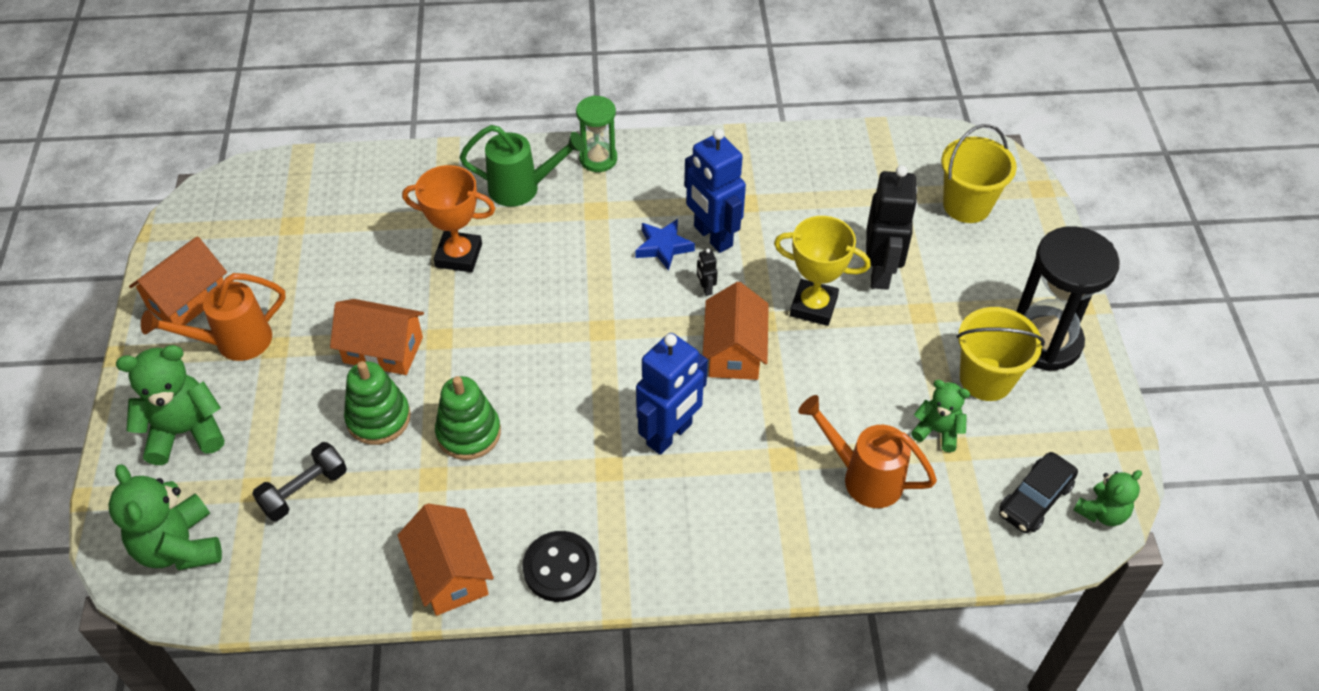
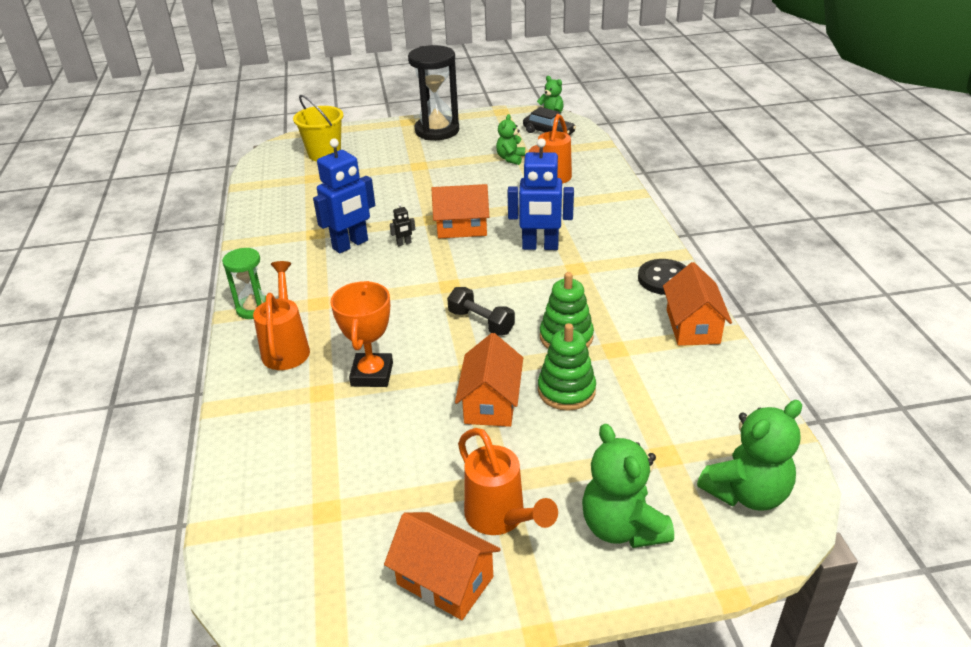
camera: 95 degrees left, 15 degrees down
(304, 491) = (655, 421): black dumbbell -> black dumbbell (481, 322)
(450, 573) = (692, 326): orange house -> orange house turned 60 degrees counterclockwise
(523, 188) = (286, 347): green watering can -> orange watering can
(663, 247) = (361, 265): blue star -> none
(670, 434) = (540, 246): blue robot -> blue robot turned 150 degrees clockwise
(813, 306) = (417, 201): yellow trophy -> none
(880, 272) = (384, 180): black robot -> none
(986, 379) = (468, 146): yellow bucket -> none

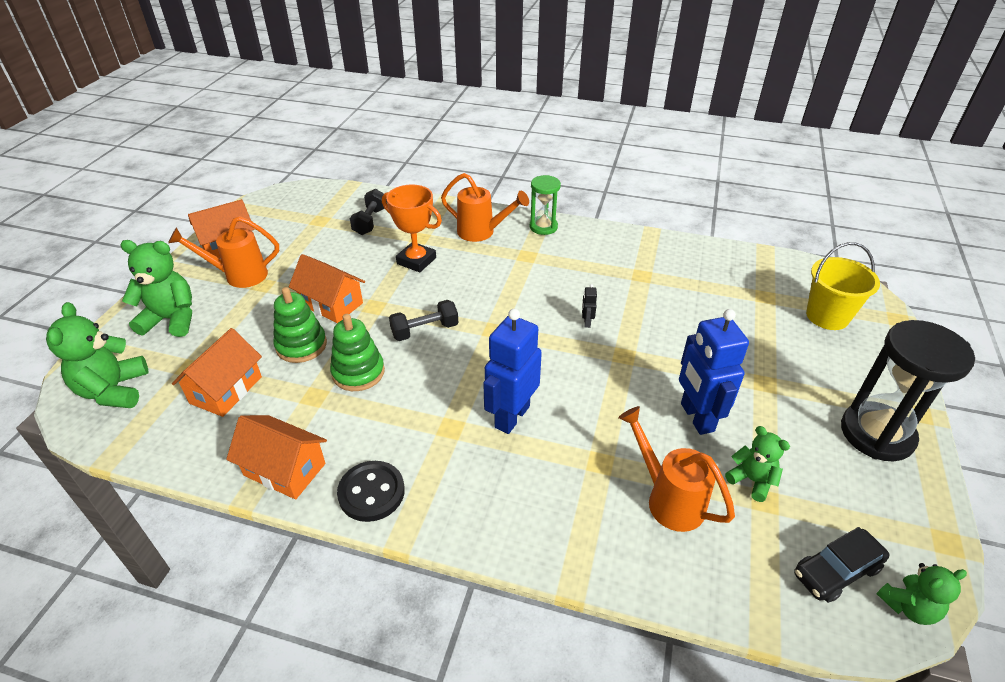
camera: 115 degrees right, 5 degrees up
(305, 454) = (370, 221): none -> black dumbbell
(350, 245) = (606, 290): blue robot -> blue robot (696, 417)
(462, 228) = (591, 370): orange house -> orange house (226, 390)

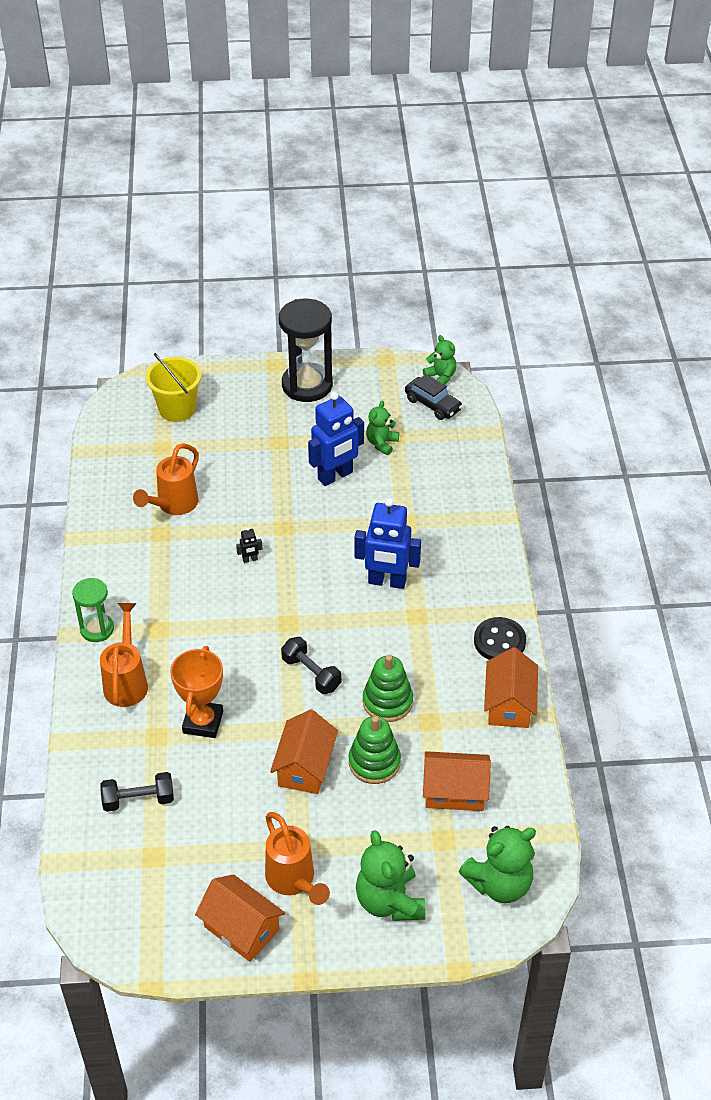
camera: 110 degrees left, 5 degrees up
(668, 498) = (419, 482): orange watering can -> orange watering can (173, 505)

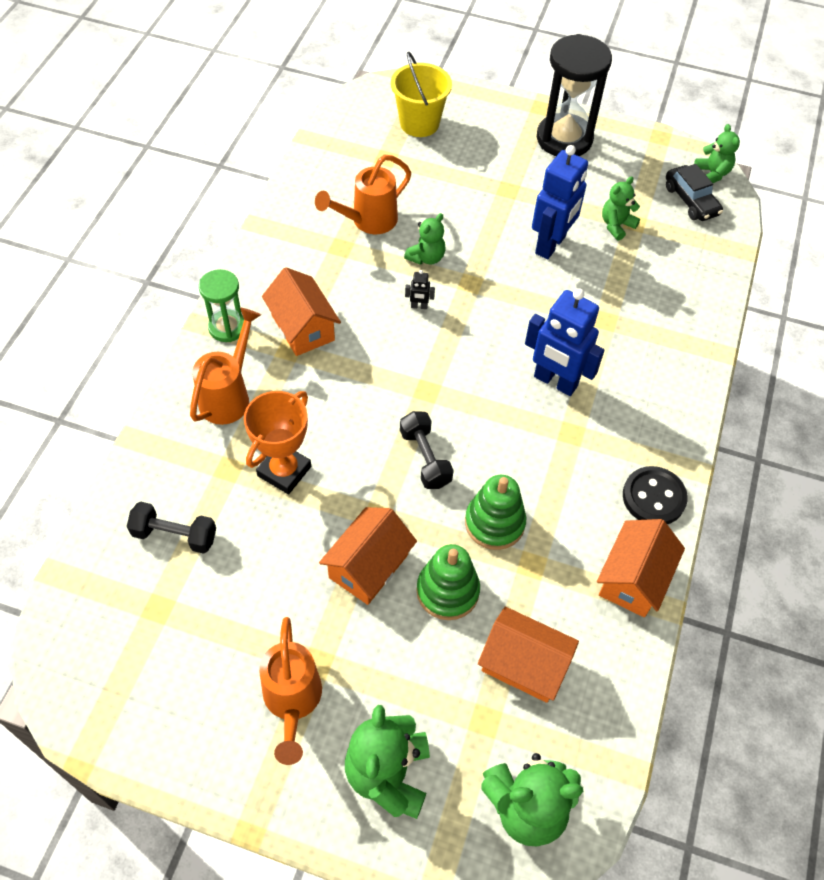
camera: 20 degrees right, 10 degrees up
(237, 519) = (426, 257): none -> green teddy bear
(241, 928) = (208, 737): orange house -> orange house (303, 327)
(335, 476) = (551, 245): blue robot -> blue robot turned 45 degrees counterclockwise

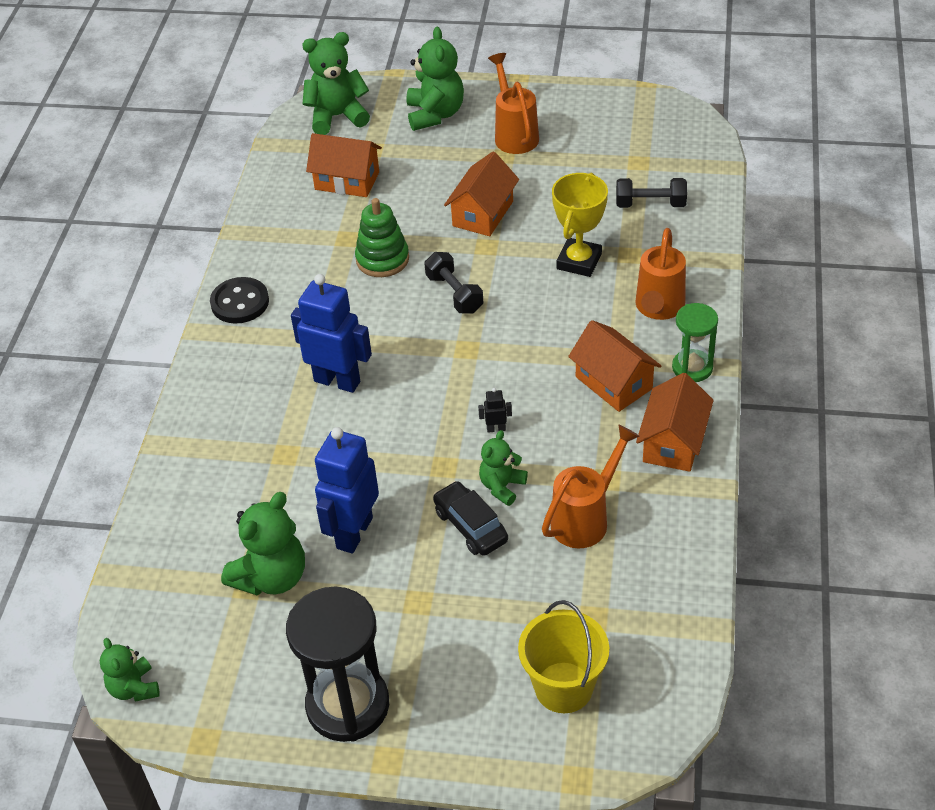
camera: 175 degrees right, 10 degrees down
(284, 471) = (579, 261): orange trophy -> yellow trophy
(447, 591) = (414, 210): green stacking toy -> none
(616, 225) = (271, 577): green teddy bear -> green teddy bear, size x1.67
(633, 578) = (260, 244): orange house -> orange house (673, 442)
(691, 200) = (170, 636): black car -> black car (470, 526)

